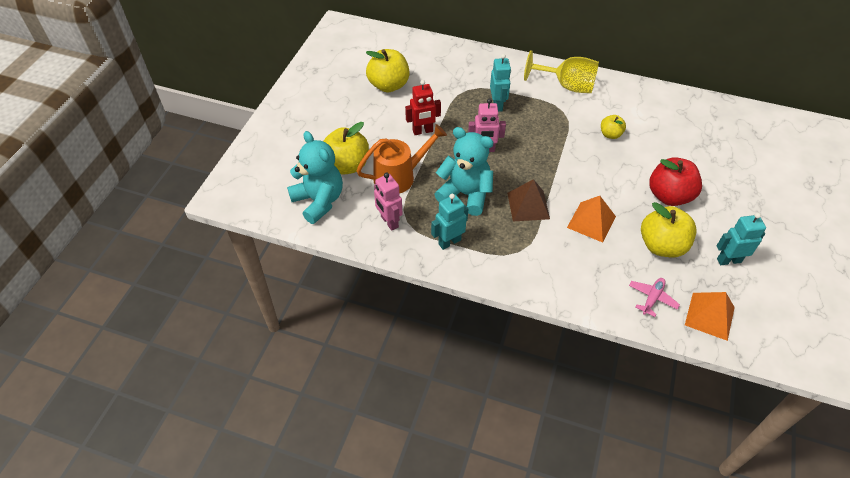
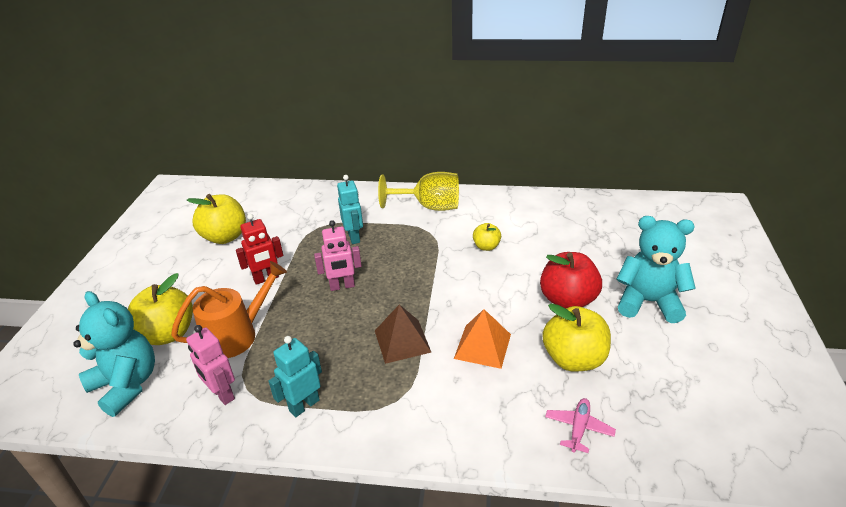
camera: 10 degrees left, 15 degrees down
(465, 194) = (322, 341): turquoise teddy bear -> turquoise teddy bear (648, 302)
(709, 316) = (656, 437): orange pyramid -> none
(728, 260) = (657, 361): turquoise robot -> none

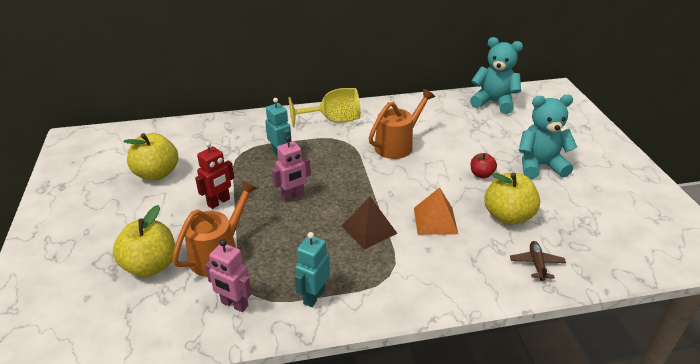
camera: 20 degrees left, 0 degrees up
(127, 385) = (135, 317): turquoise teddy bear -> turquoise teddy bear (493, 102)
(486, 246) = (397, 145): yellow apple -> orange watering can
(567, 300) = (481, 174): red apple -> red apple, size x0.54
(578, 428) = (536, 264): pink plane -> brown plane

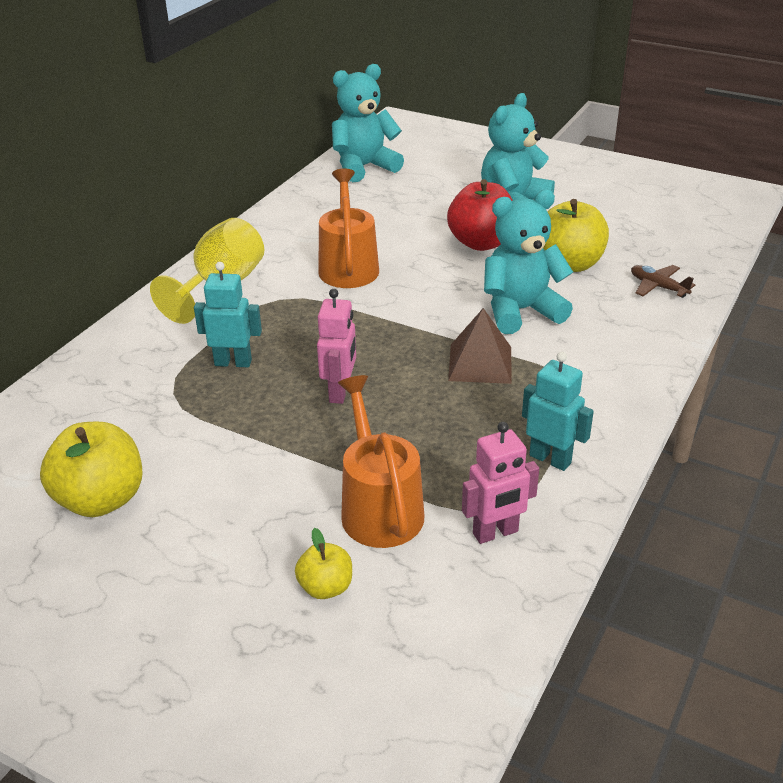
camera: 50 degrees left, 0 degrees up
(150, 266) = (325, 587): yellow apple -> yellow apple, size x0.54
(219, 202) = (264, 463): red robot -> none
(313, 296) = (550, 459): turquoise robot -> turquoise robot turned 150 degrees clockwise
(435, 220) = (520, 311): orange pyramid -> turquoise teddy bear
(481, 174) = (481, 243): red apple -> red apple, size x1.85

